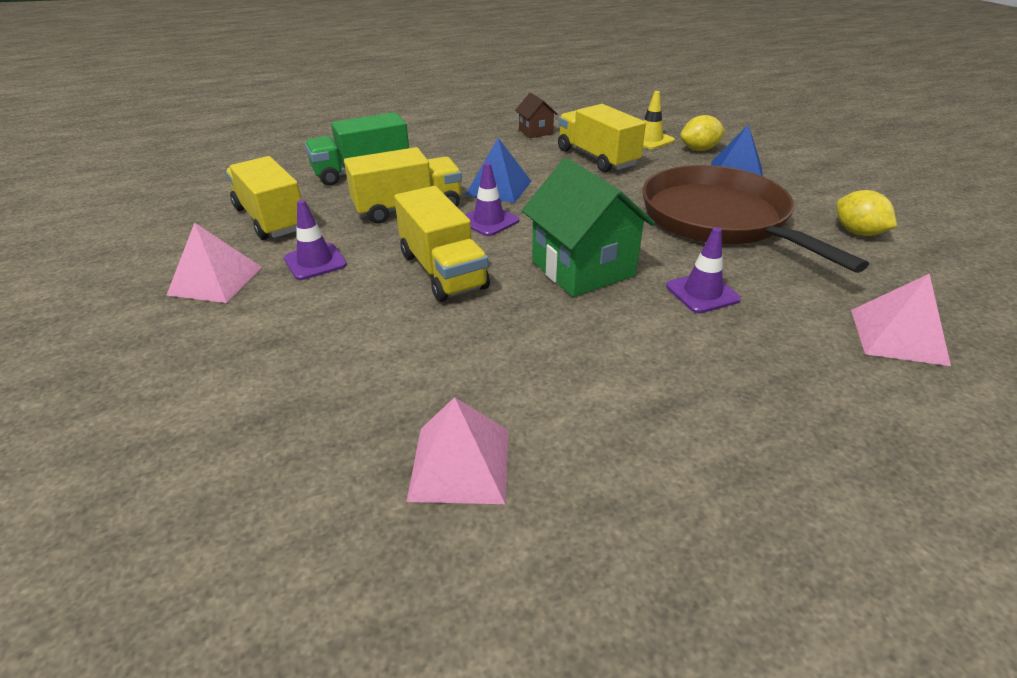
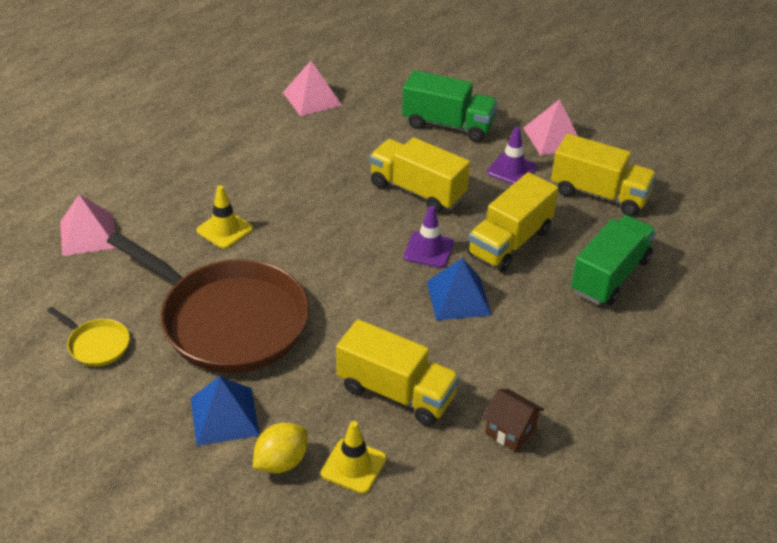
camera: 150 degrees right, 5 degrees up
(308, 337) = (448, 125): none -> green truck
(583, 268) = (320, 224): green house -> none
(702, 293) = (224, 230): purple traffic cone -> yellow traffic cone
(857, 232) = (97, 345): yellow lemon -> yellow pan

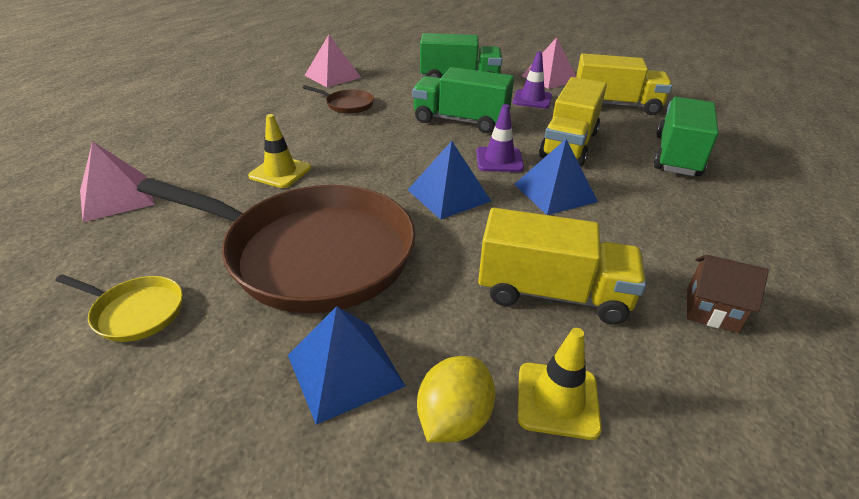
camera: 15 degrees left, 5 degrees down
(312, 148) = (347, 105): none -> brown pan
(361, 283) = (449, 195): none -> blue pyramid
(417, 190) = (460, 121): yellow truck -> green truck

